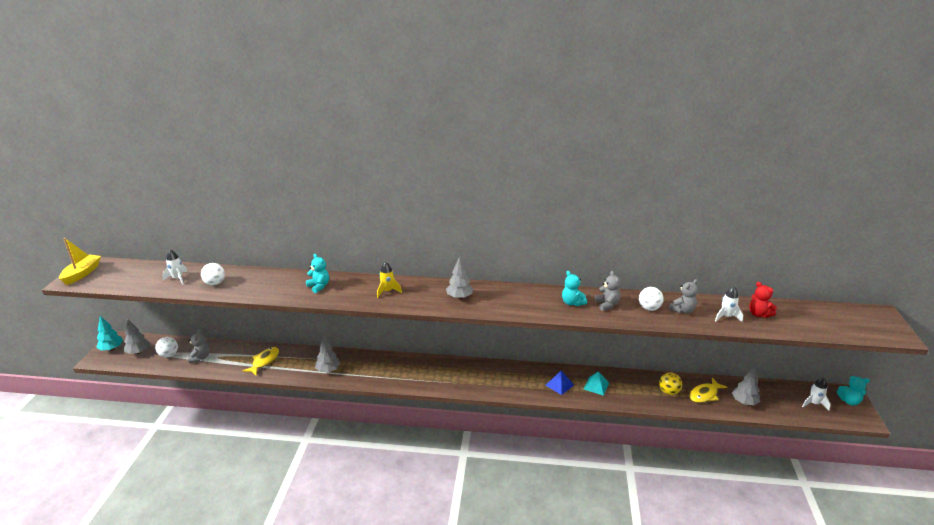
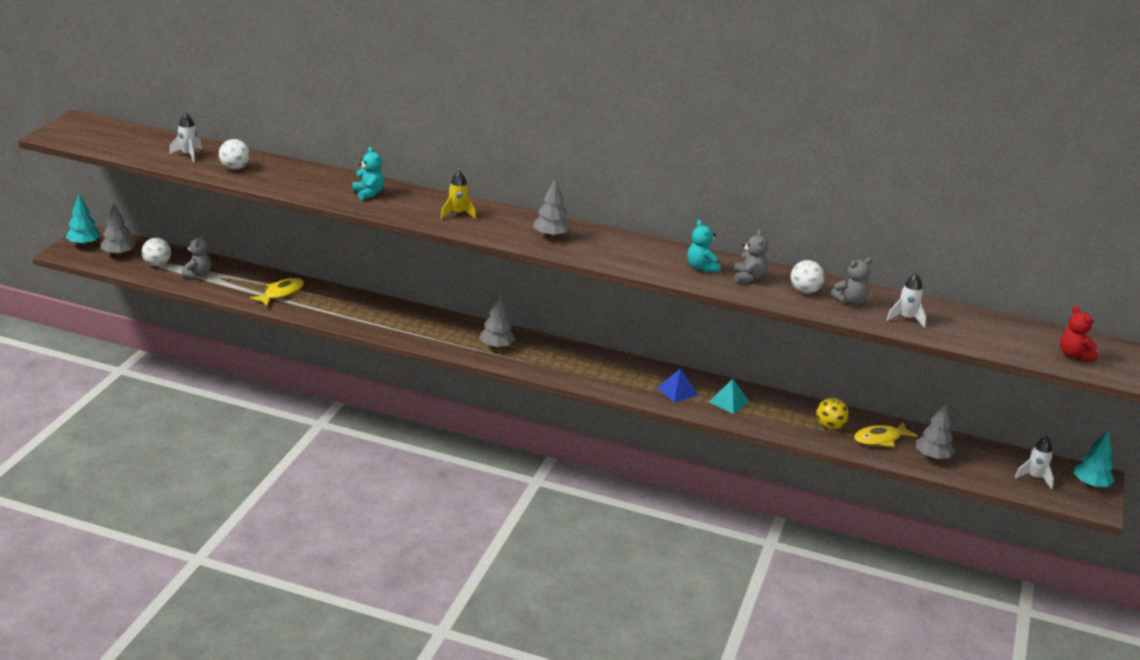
camera: 10 degrees right, 0 degrees up
(82, 274) = (68, 130): yellow boat -> none
(328, 370) = (364, 318): grey tree -> grey tree (496, 346)
(759, 314) = (955, 323): red teddy bear -> red teddy bear (1074, 355)
(849, 401) = (1090, 485): turquoise teddy bear -> turquoise tree

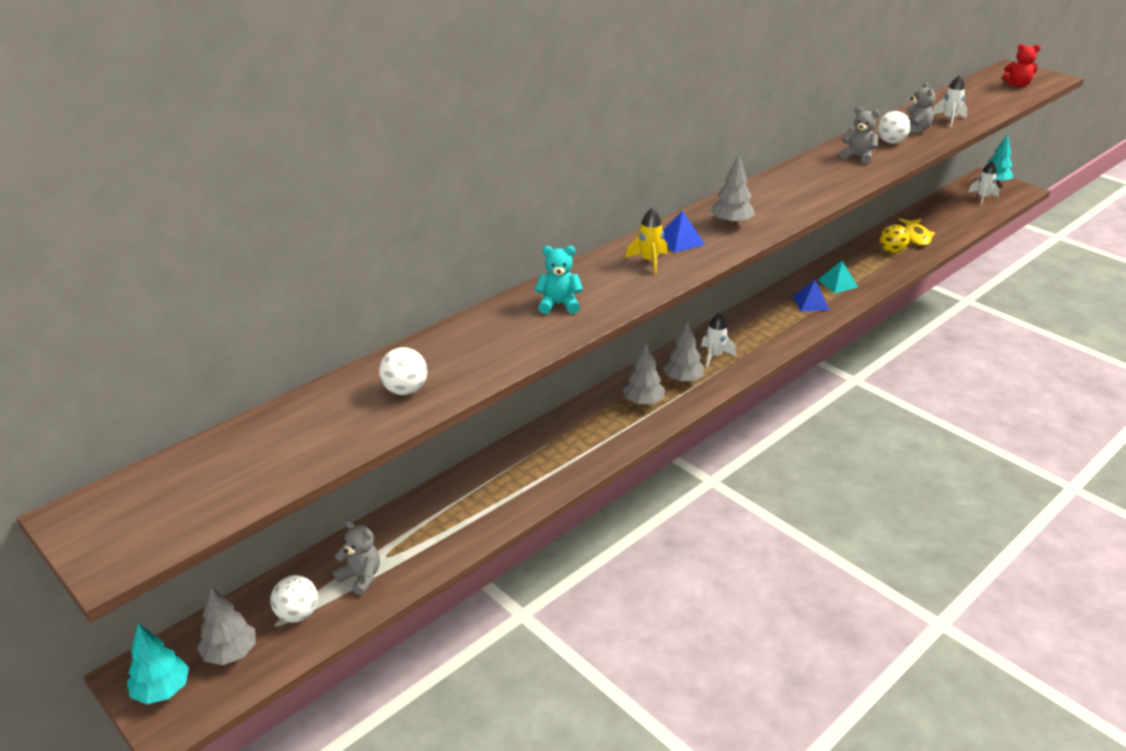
camera: 60 degrees left, 5 degrees up
(188, 155) = (325, 423): white rocket -> white rocket (714, 356)
(281, 293) = (468, 508): yellow fish -> none
(501, 220) = (680, 241): none -> blue pyramid
(701, 268) = (831, 171): turquoise teddy bear -> none
(932, 457) = (947, 225): grey tree -> grey tree (643, 402)

